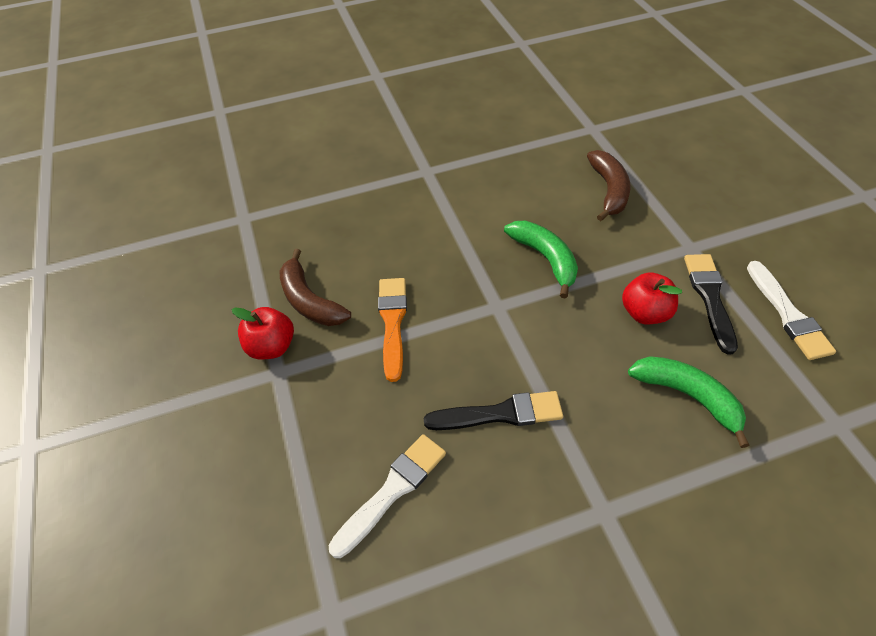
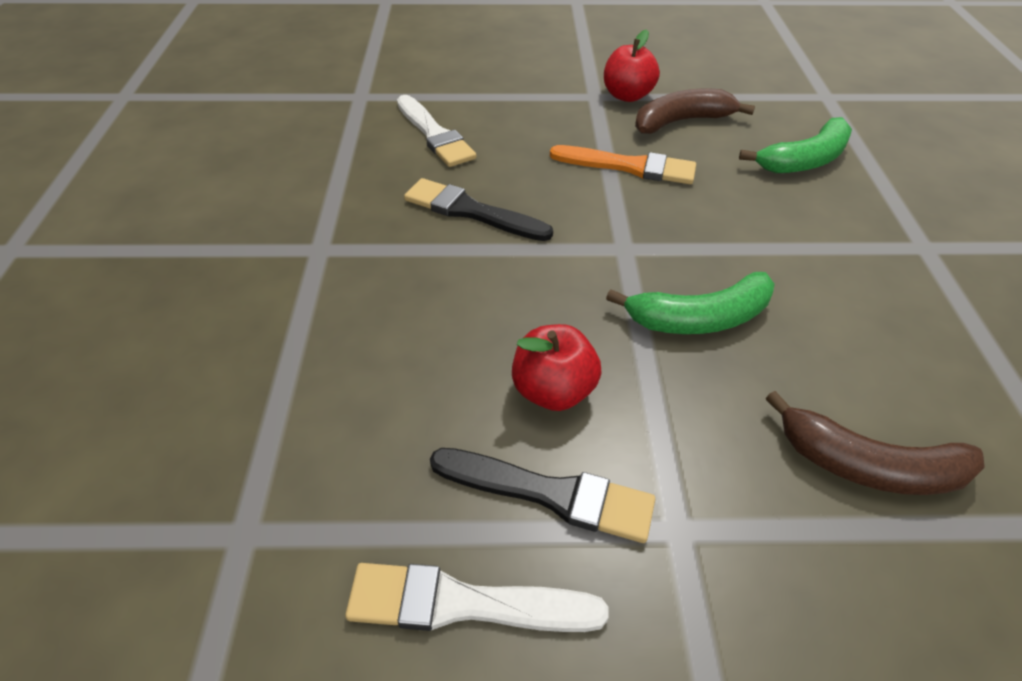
camera: 105 degrees right, 5 degrees down
(500, 414) = (471, 211): black brush -> black brush turned 105 degrees clockwise
(688, 396) = (396, 375): green banana -> green banana (804, 160)

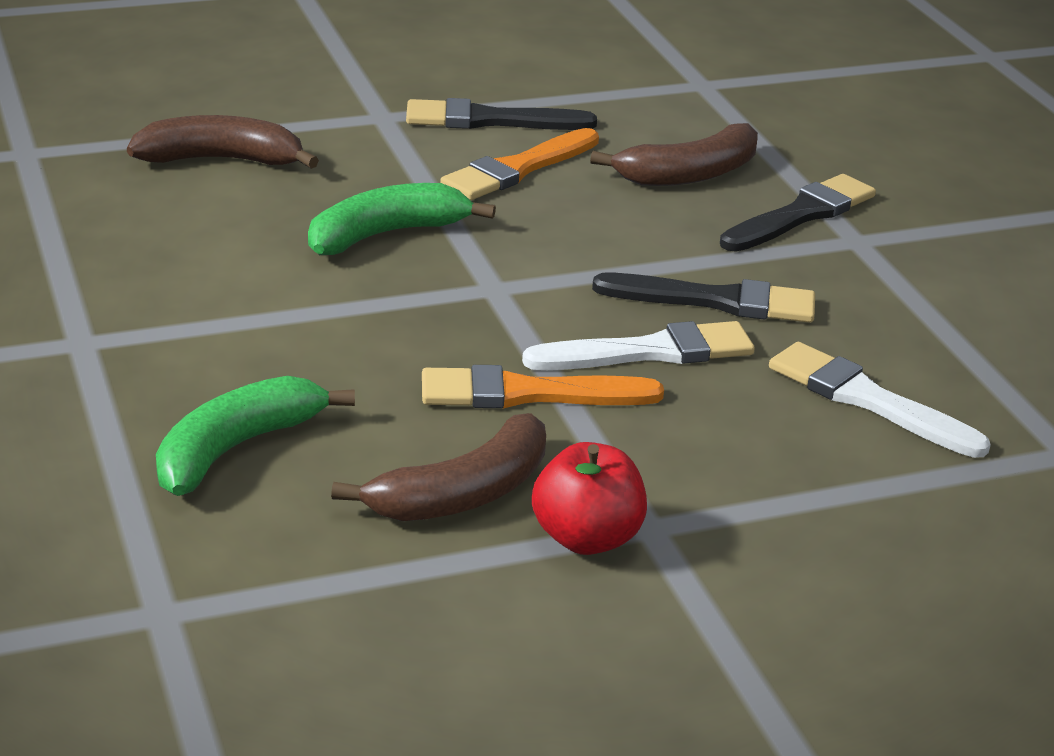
camera: 160 degrees right, 15 degrees down
(336, 283) = (801, 215): none -> black brush
(391, 353) = (689, 174): none -> brown banana
(463, 603) = (526, 77): white brush -> white brush (649, 352)
(553, 391) = (518, 169): red apple -> orange brush

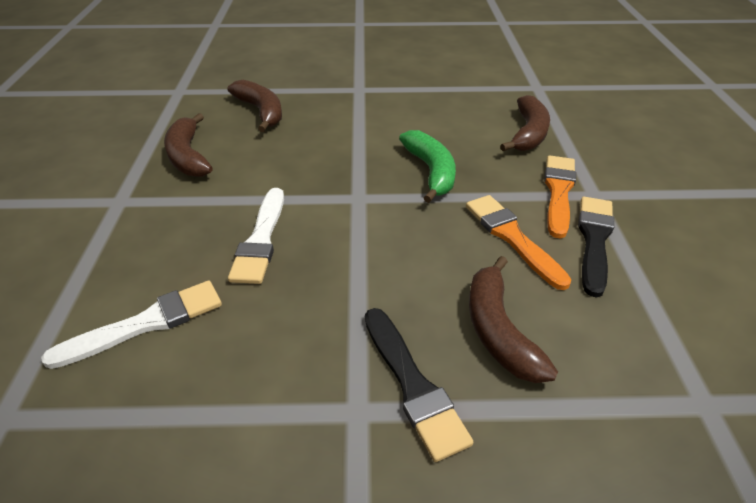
camera: 110 degrees right, 10 degrees up
(235, 449) = (261, 112): green banana -> brown banana
(528, 394) = (249, 188): orange brush -> orange brush (558, 192)
(587, 538) = (129, 181): red apple -> none
(716, 301) = (302, 286): black brush -> none

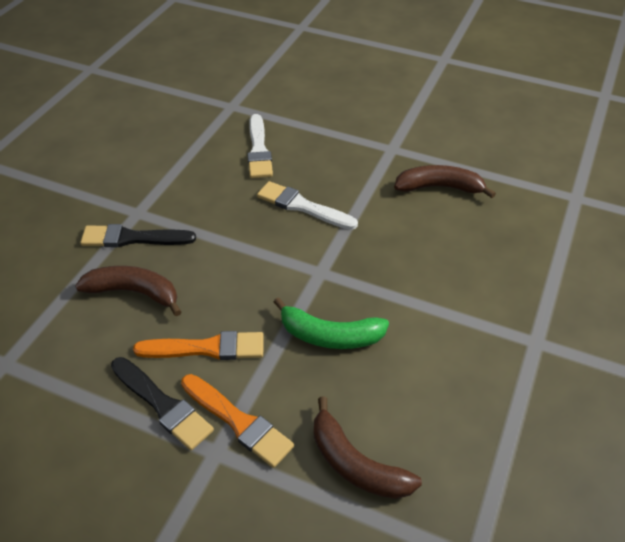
camera: 115 degrees right, 5 degrees up
(261, 112) = (506, 246): brown banana -> none

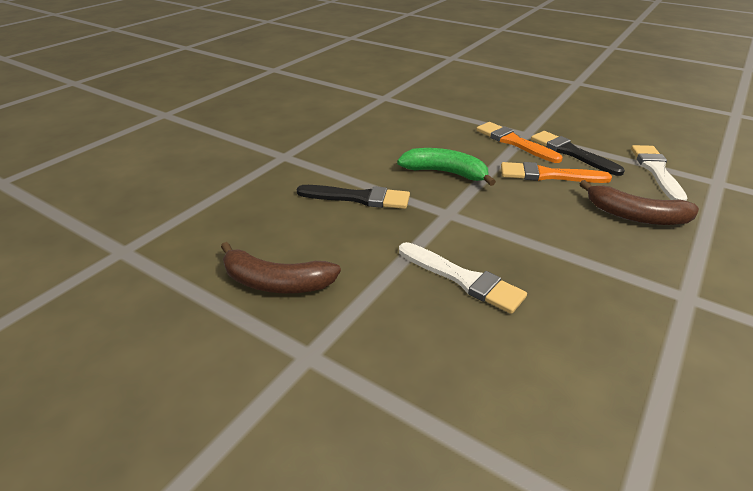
camera: 170 degrees left, 10 degrees down
(133, 238) = (671, 266): black brush -> black brush (358, 198)
(258, 150) = (536, 383): white brush -> white brush (656, 171)
(355, 464) = (438, 123): brown banana -> none

